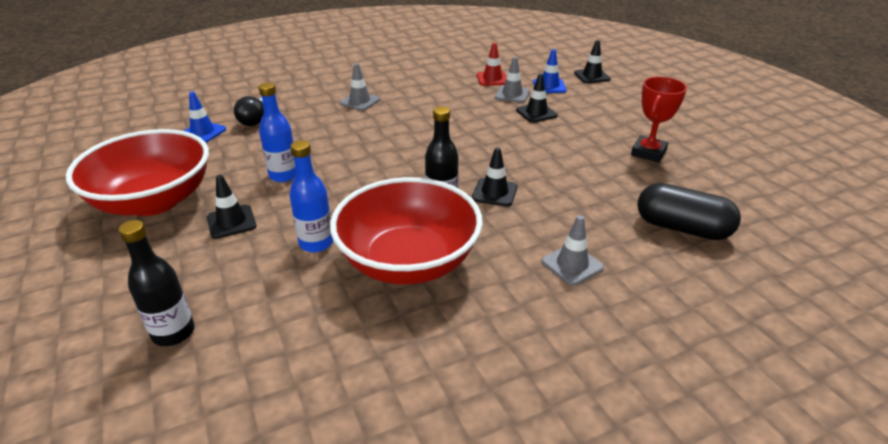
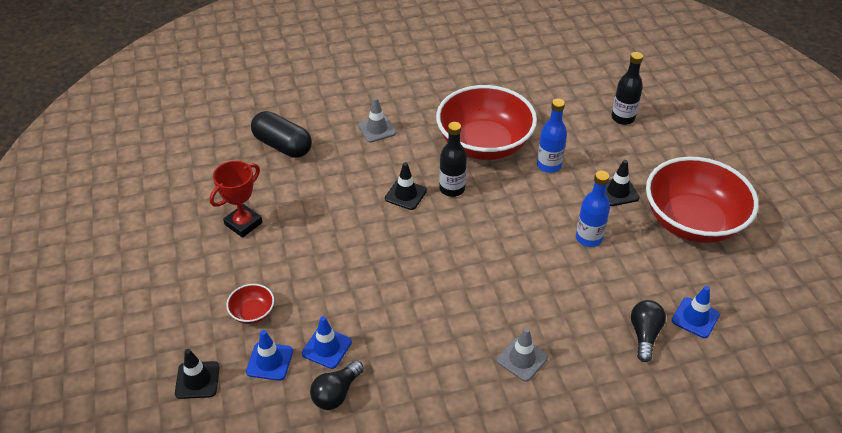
camera: 170 degrees left, 10 degrees up
(492, 79) = (336, 393): red traffic cone -> black light bulb
(512, 94) = (327, 348): grey traffic cone -> blue traffic cone
(536, 113) = (316, 303): black traffic cone -> none
(583, 104) = (252, 312): none -> red bowl

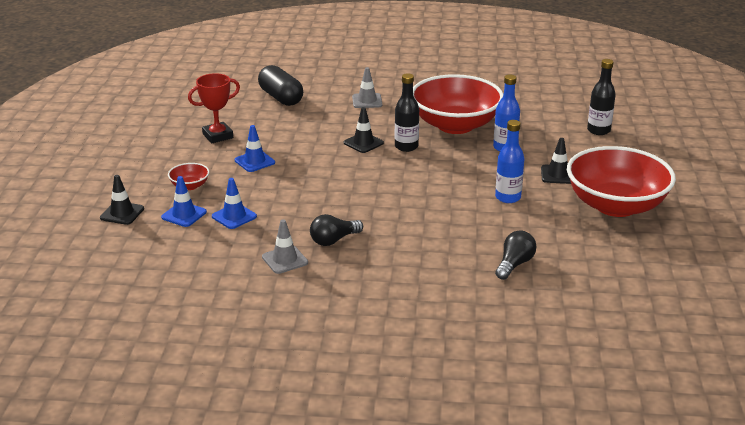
camera: 20 degrees right, 15 degrees down
(336, 393) = (224, 243): black light bulb -> black light bulb (334, 240)
(522, 359) = (392, 256): grey traffic cone -> grey traffic cone (285, 260)
(695, 318) = (571, 264): blue traffic cone -> blue traffic cone (254, 161)

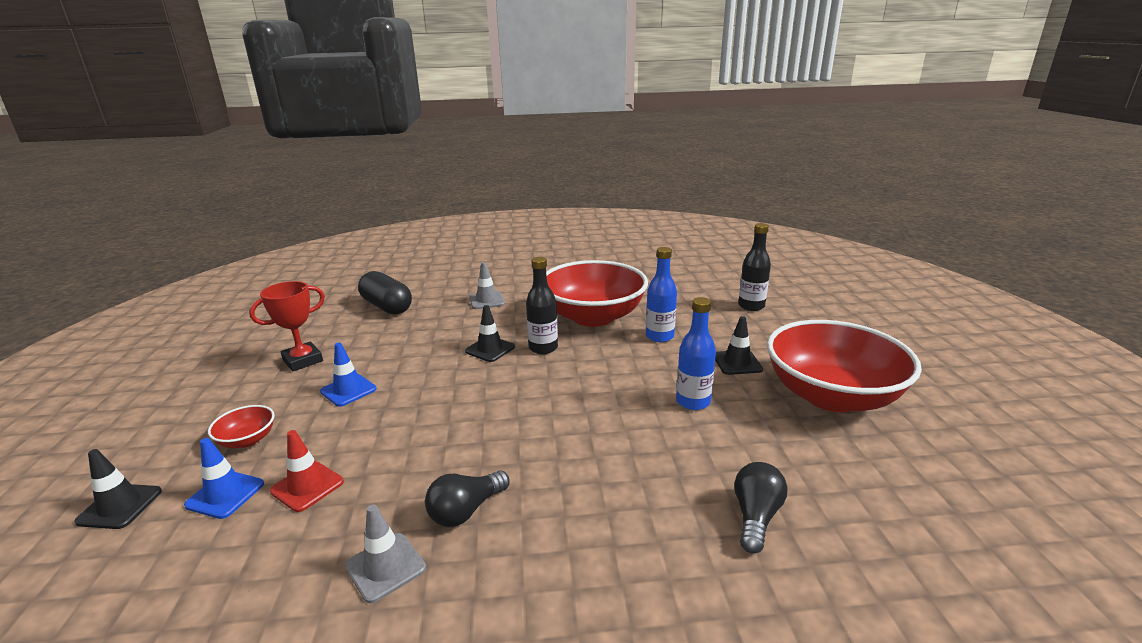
camera: 10 degrees left, 5 degrees down
(234, 216) = (307, 486): blue traffic cone -> red traffic cone

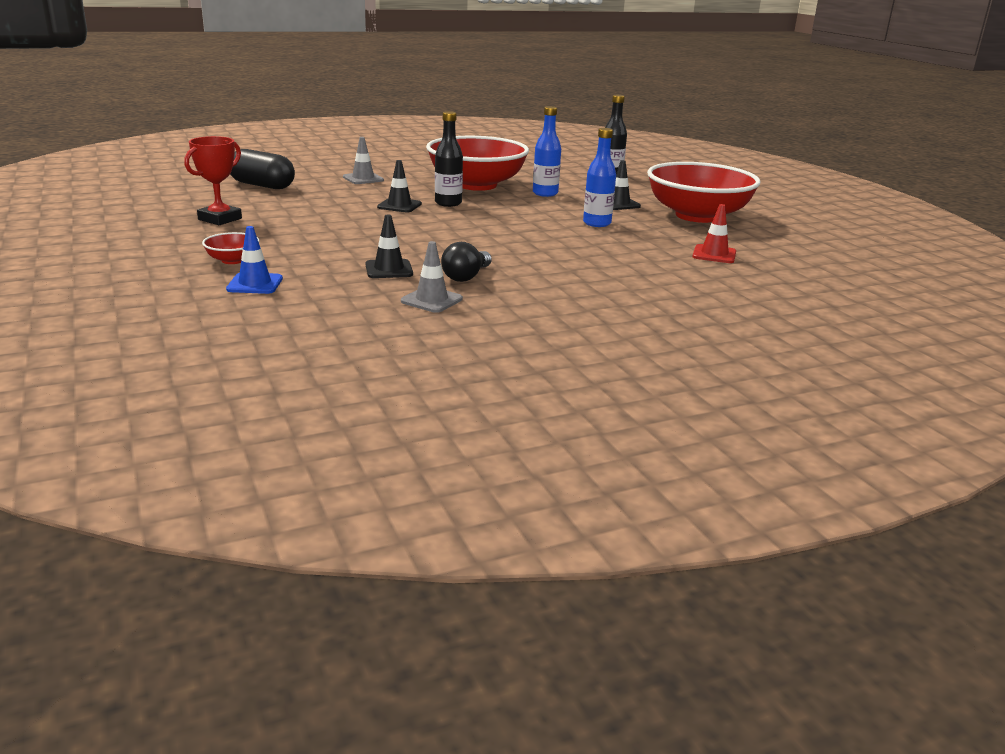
camera: 20 degrees left, 0 degrees up
(120, 506) = (165, 295): black traffic cone -> black traffic cone (389, 269)
(307, 486) = (322, 276): red traffic cone -> red traffic cone (714, 254)
(348, 390) = (292, 232): blue traffic cone -> none
(756, 517) = (672, 265): black light bulb -> none

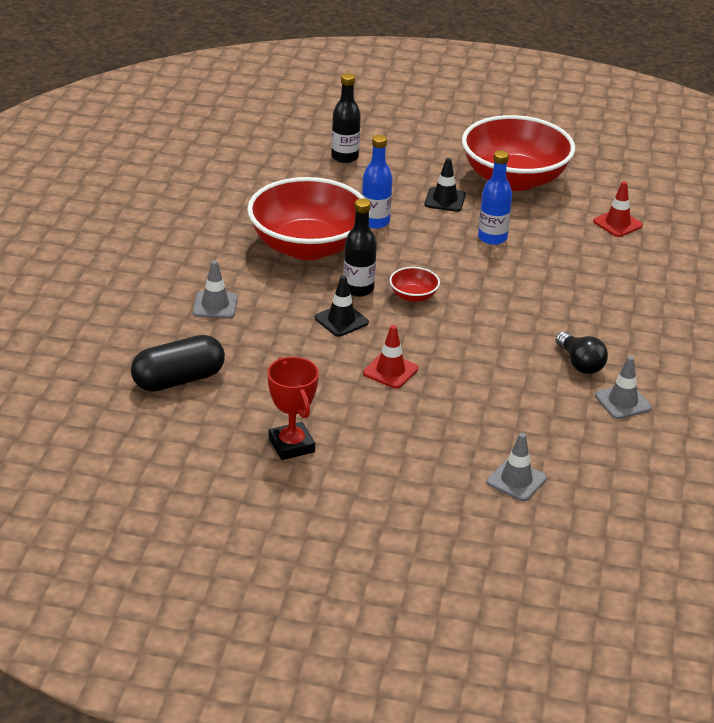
camera: 55 degrees left, 10 degrees up
(232, 260) = (438, 474): red bowl -> red bowl (413, 296)
(255, 284) = (516, 480): blue traffic cone -> grey traffic cone
(355, 226) = (390, 371): none -> red traffic cone
(389, 269) = (532, 396): black traffic cone -> none

